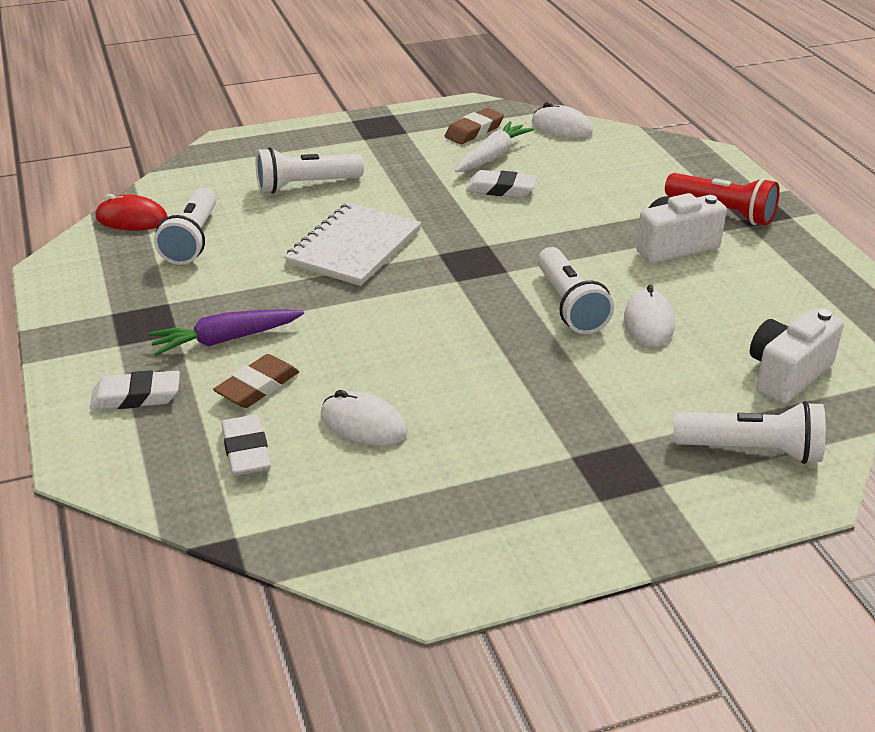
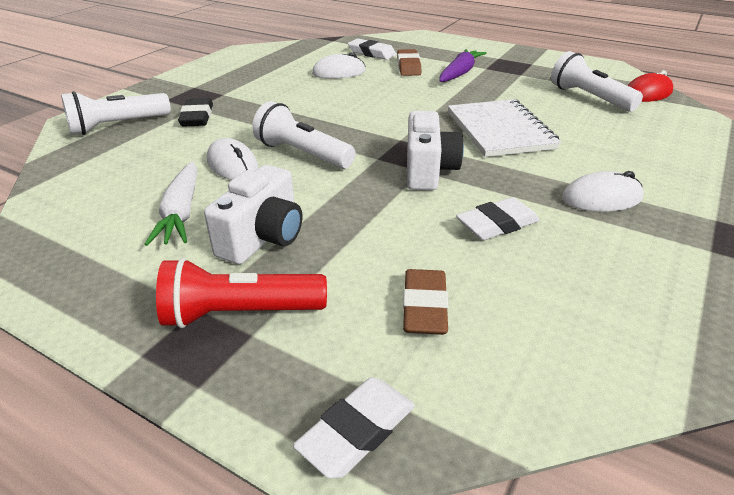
camera: 140 degrees right, 0 degrees up
(136, 396) = (449, 50): white eraser -> white eraser (357, 431)
(305, 185) = (630, 154): white flashlight -> none
(474, 131) = (667, 293): brown eraser -> brown eraser (424, 307)
(492, 156) = (577, 262): white carrot -> white carrot (181, 213)
(561, 127) = (603, 371): white mouse -> white mouse (601, 198)
(639, 418) = (197, 117): none -> black eraser
(787, 374) = (103, 171): white camera -> white camera (428, 171)

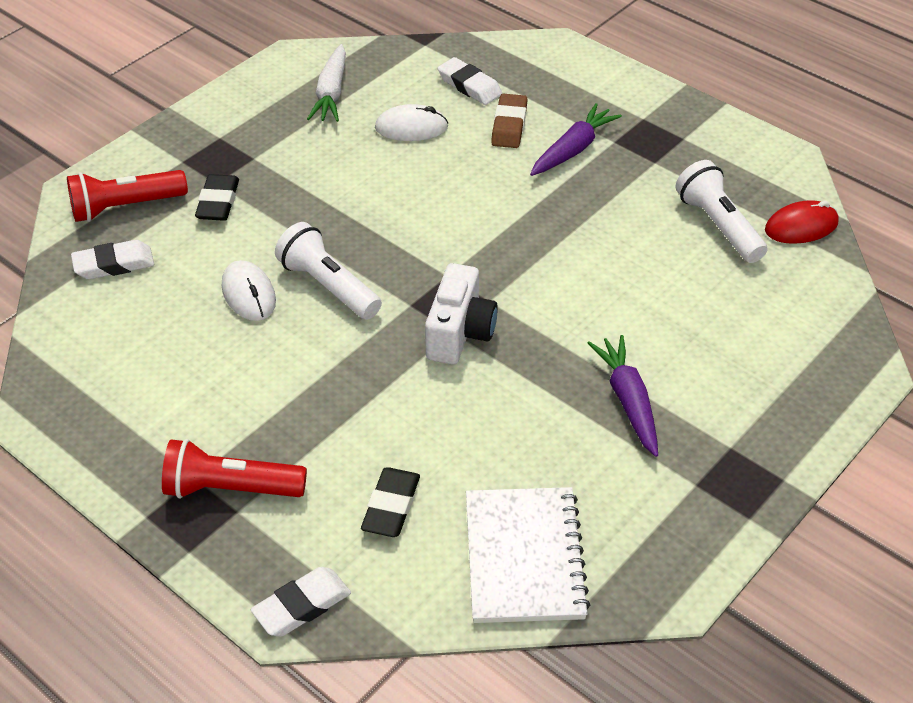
camera: 10 degrees right, 10 degrees up
(117, 126) = (125, 207): white flashlight -> red flashlight
(181, 213) = (189, 360): white carrot -> white carrot (331, 93)
(263, 238) = (264, 405): white camera -> none
(424, 307) = (391, 506): brown eraser -> black eraser
(497, 224) = (500, 421): white eraser -> white eraser (114, 264)
(499, 130) = (571, 275): white notebook -> white notebook (524, 557)
(601, 198) = (628, 401): white mouse -> purple carrot

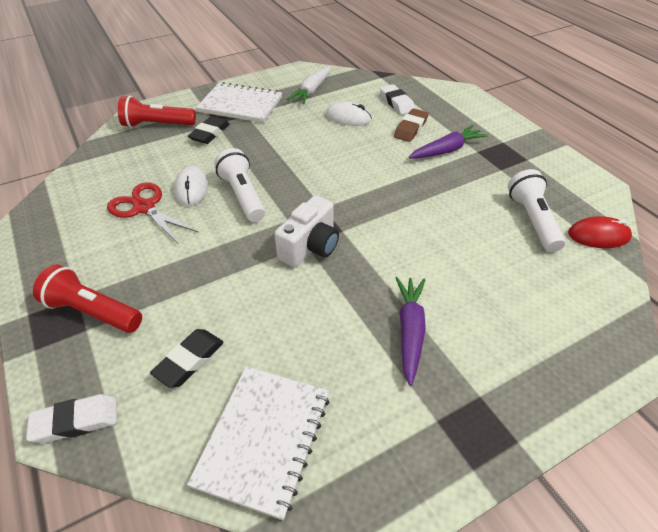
camera: 20 degrees right, 0 degrees up
(114, 264) = (128, 153): white eraser -> none
(199, 339) = (144, 208): none -> red scissors
(235, 142) = (240, 105): none -> white notebook

